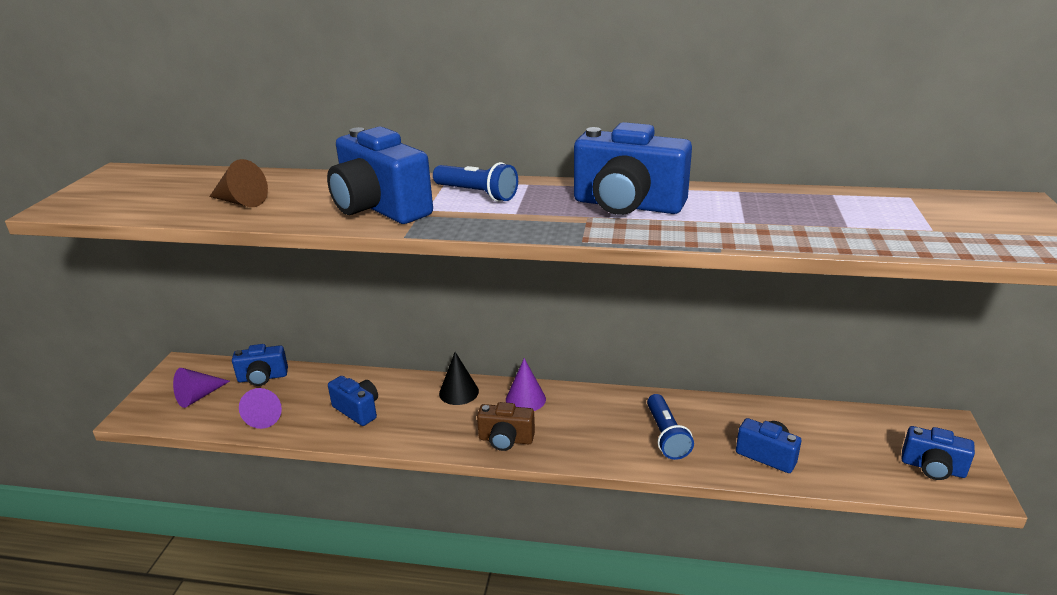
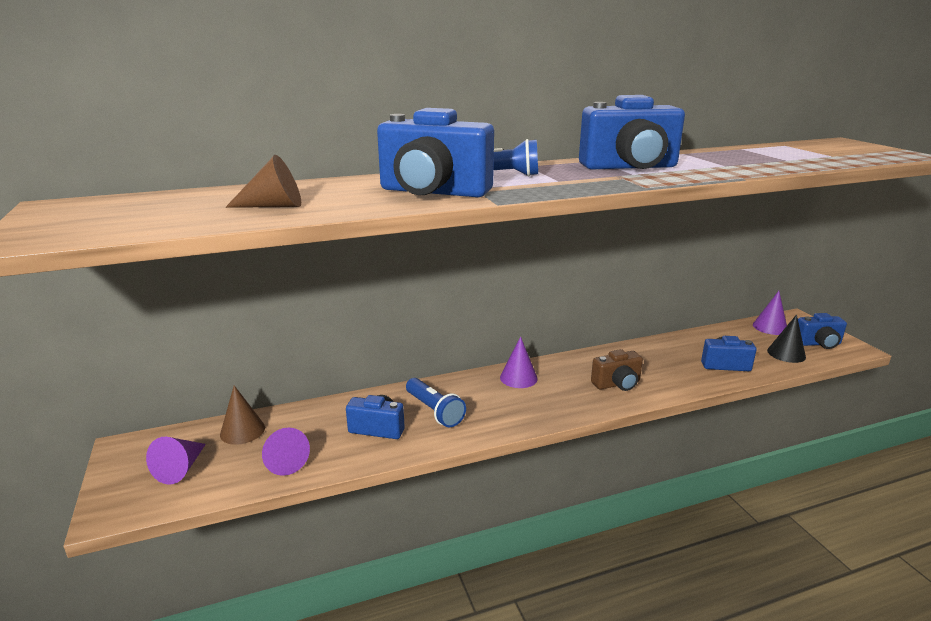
camera: 30 degrees left, 5 degrees down
(262, 378) = (242, 431): blue camera -> brown cone
(458, 392) = (457, 388): black cone -> black cone (786, 353)
(506, 440) = (536, 410): brown camera -> brown camera (617, 384)
(666, 436) = (648, 372): blue flashlight -> blue flashlight (434, 411)
(891, 425) = (770, 327): none -> purple cone

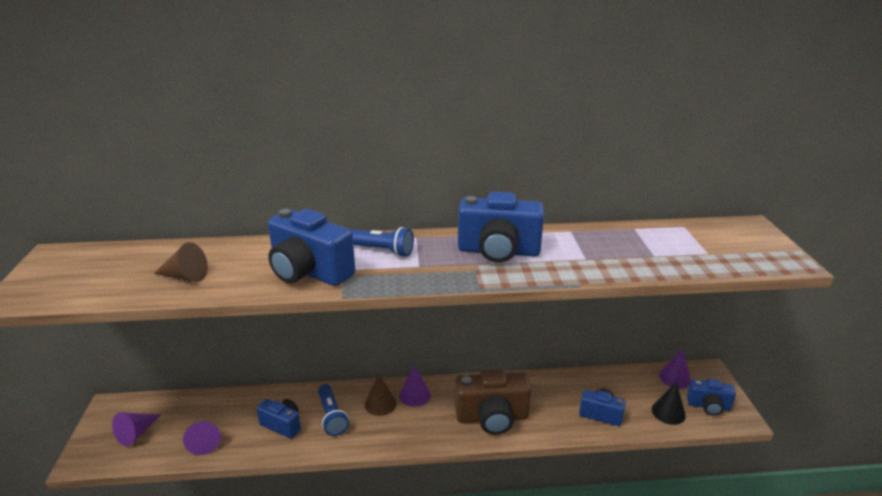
camera: 15 degrees right, 5 degrees up
(242, 431) = (189, 407): brown cone -> brown cone (380, 404)
(617, 384) = (492, 417): brown camera -> brown camera, size x1.73

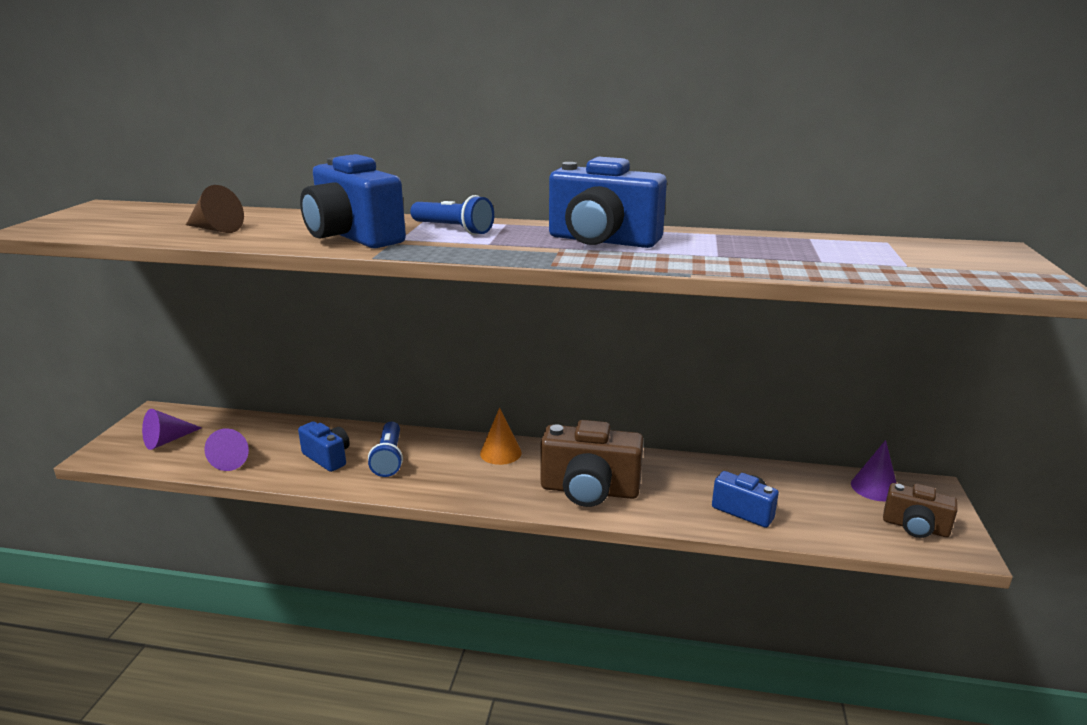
camera: 15 degrees right, 5 degrees down
(380, 404) = (453, 455): brown cone -> none
(414, 395) = (500, 453): purple cone -> orange cone
(668, 412) = (848, 524): black cone -> none
(708, 406) = (915, 527): blue camera -> brown camera

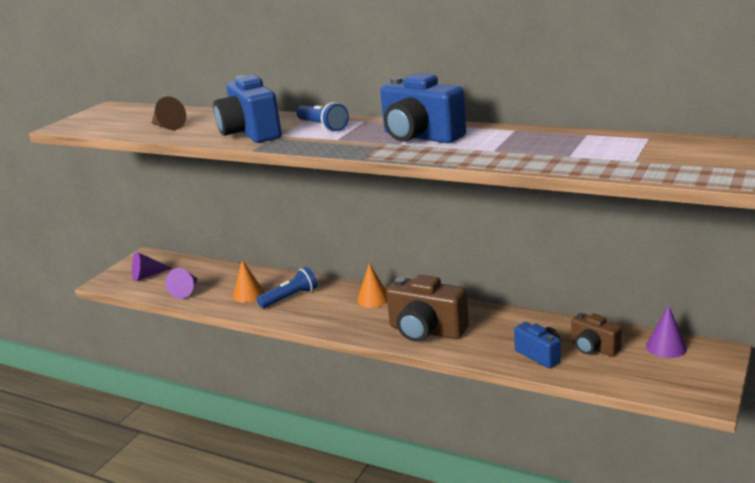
camera: 20 degrees right, 0 degrees up
(328, 457) = (248, 294): blue camera -> orange cone
(389, 458) = (290, 297): blue flashlight -> blue flashlight turned 135 degrees counterclockwise
(915, 527) = (678, 379): brown camera -> brown camera (593, 348)

